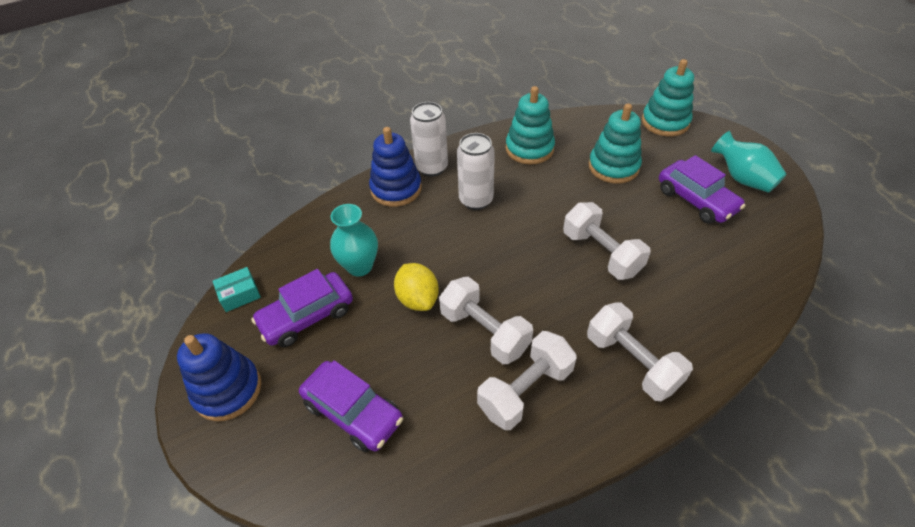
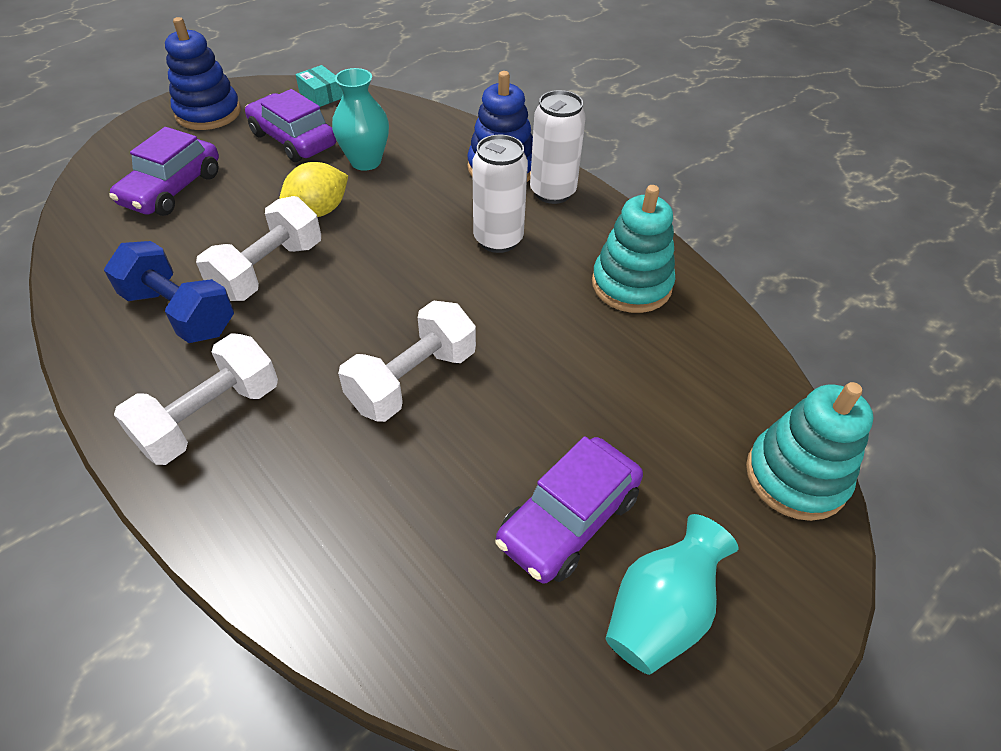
camera: 75 degrees right, 0 degrees up
(525, 390) = (179, 313): white dumbbell -> blue dumbbell
(613, 167) = (623, 393): turquoise stacking toy -> none

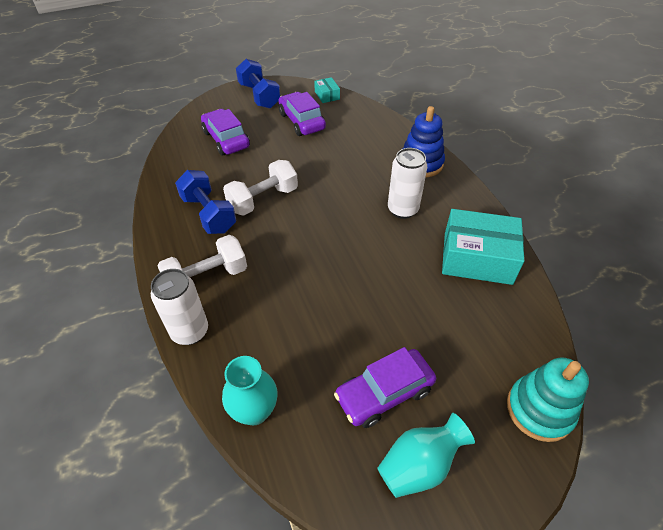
camera: 20 degrees right, 0 degrees up
(172, 189) = (226, 139): purple car -> purple car turned 105 degrees clockwise
(208, 113) = (259, 96): blue stacking toy -> blue dumbbell
(318, 211) = (302, 169): yellow lemon -> none
(366, 161) = (339, 143): turquoise vase -> turquoise vase (254, 411)
(413, 380) = (322, 285): white dumbbell -> none
(552, 192) = (448, 185): white can -> white can (190, 331)
(631, 285) = (477, 258): turquoise stacking toy -> turquoise box

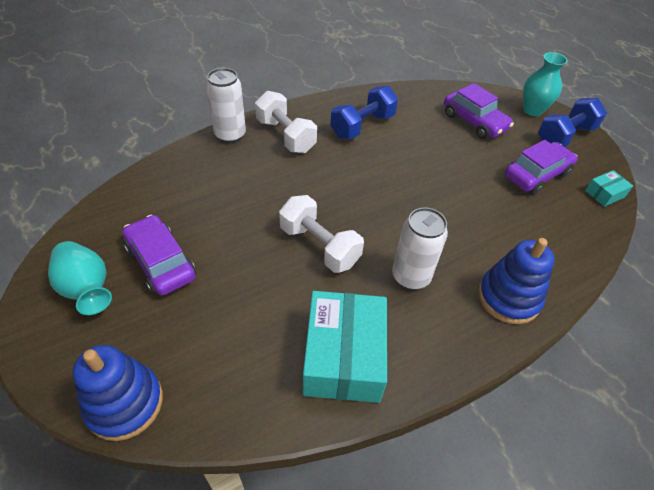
camera: 80 degrees right, 0 degrees up
(226, 139) = (474, 122): purple car -> purple car turned 90 degrees clockwise
(254, 411) = (154, 179): turquoise vase -> turquoise vase (532, 110)
(263, 199) = (392, 158): white dumbbell -> white dumbbell (319, 246)
(539, 410) = (125, 403): turquoise stacking toy -> blue stacking toy

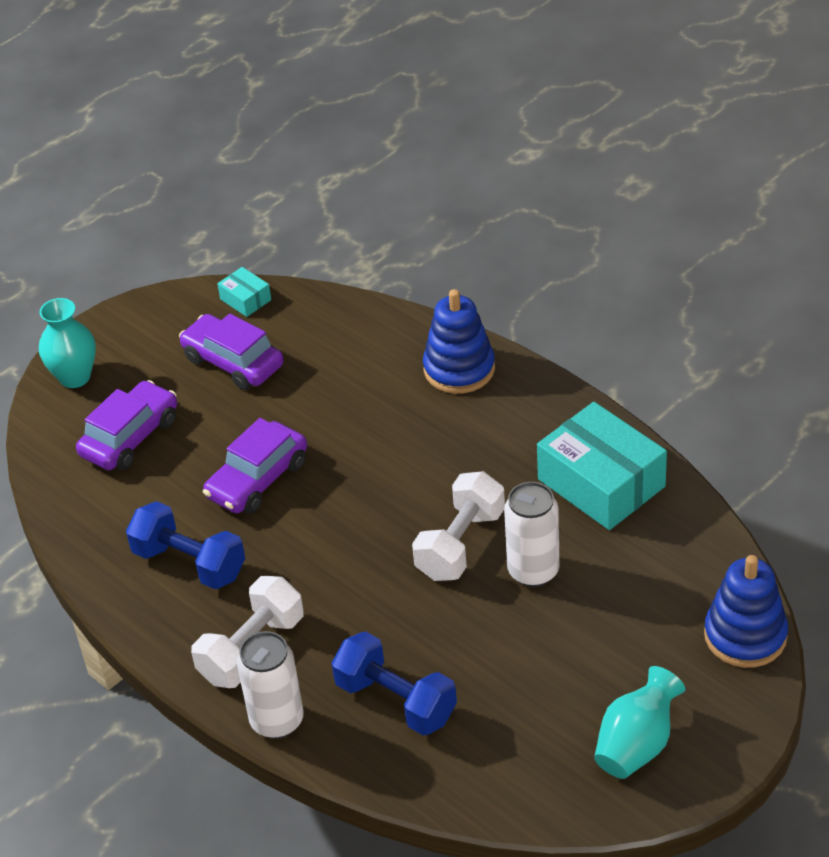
camera: 100 degrees left, 5 degrees down
(161, 262) = (562, 690): purple car -> purple car (257, 479)
(343, 356) = (601, 483): turquoise box -> turquoise box turned 60 degrees clockwise
(410, 277) = (468, 451): white can -> white can (533, 571)
(565, 136) = (131, 340): blue dumbbell -> blue dumbbell (396, 701)

